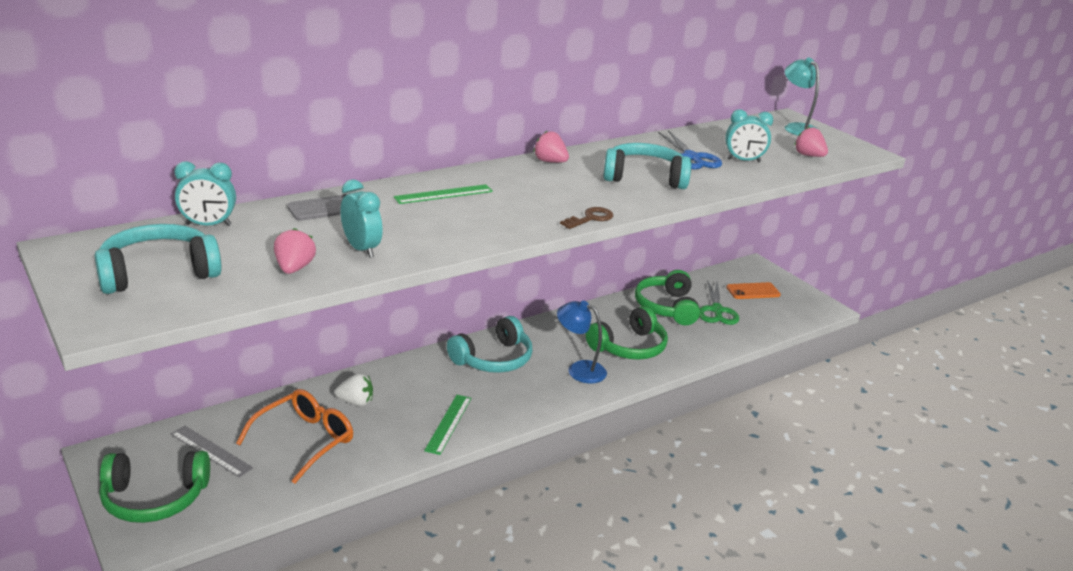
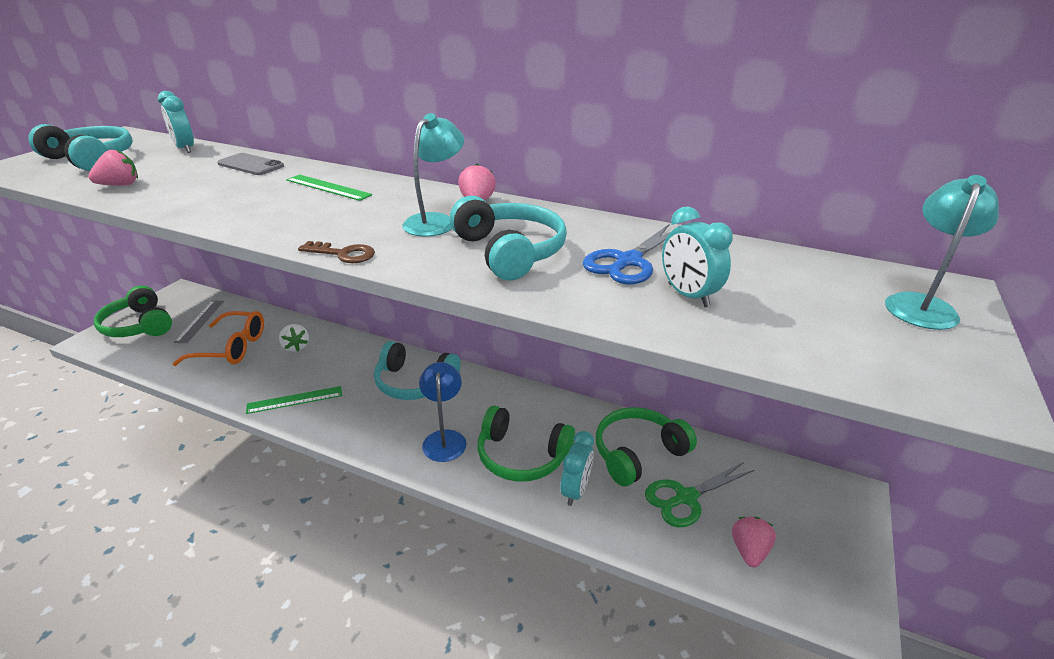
camera: 60 degrees right, 5 degrees up
(361, 249) = (175, 193): turquoise clock -> turquoise clock (575, 490)
(568, 181) = (436, 221): none -> turquoise lamp
(753, 291) = (780, 515): orange phone -> none
(808, 155) = (822, 341): pink strawberry -> pink strawberry (749, 551)

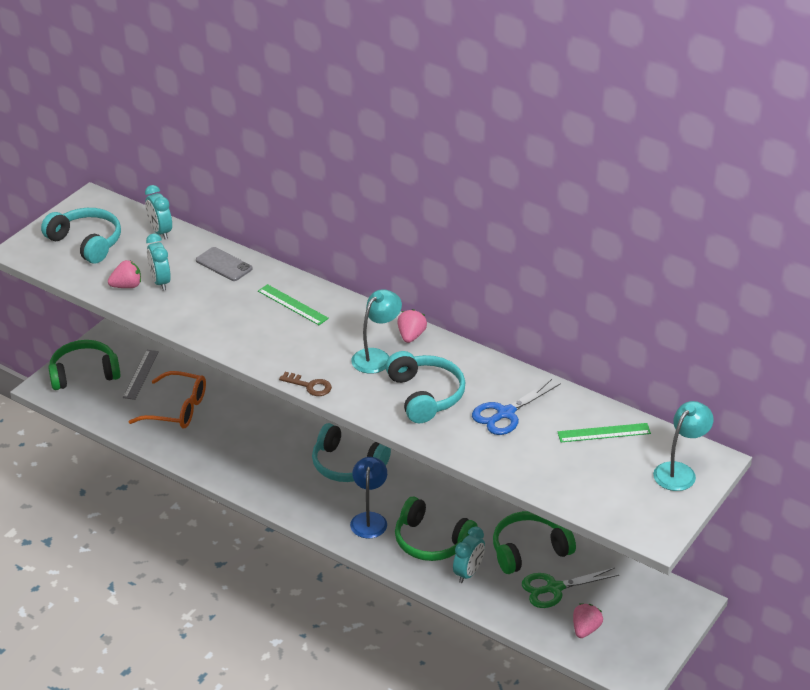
camera: 10 degrees right, 5 degrees up
(139, 325) = (84, 373): green headphones -> green headphones turned 105 degrees clockwise
(295, 400) = (242, 470): green ruler -> green ruler (604, 433)
(296, 347) = (237, 414): white strawberry -> none
(688, 295) = (532, 448): turquoise clock -> turquoise clock (160, 282)

